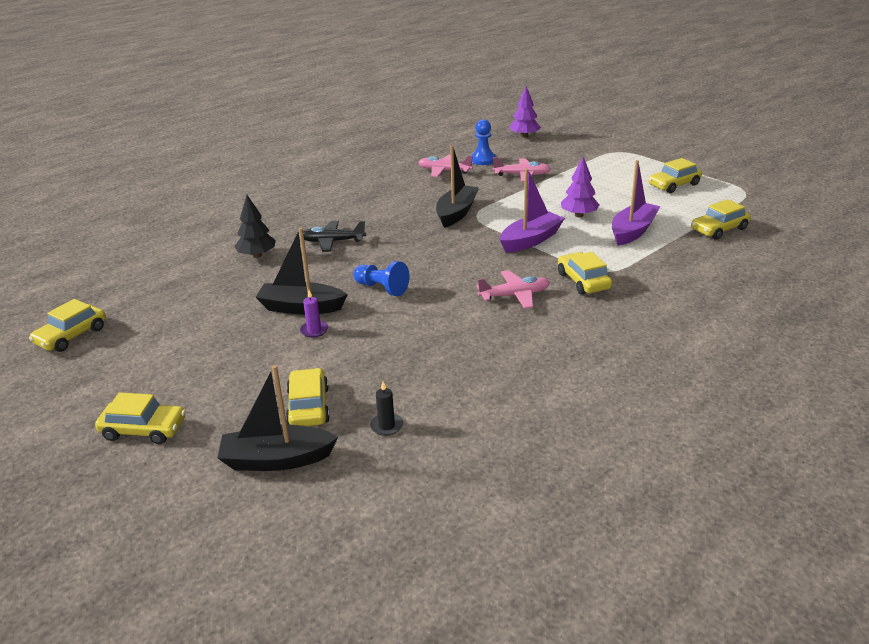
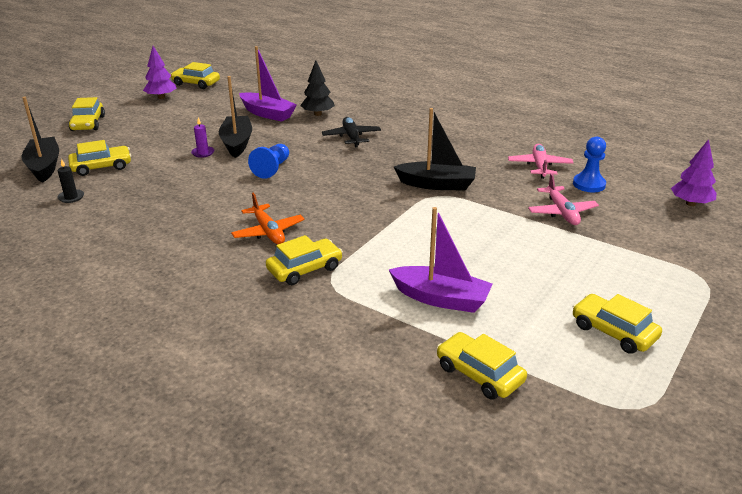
camera: 75 degrees right, 0 degrees up
(515, 295) = (268, 232): pink plane -> orange plane
(531, 240) = (390, 231): purple boat -> purple boat (267, 114)
(579, 215) = (468, 257): purple tree -> purple tree (161, 97)

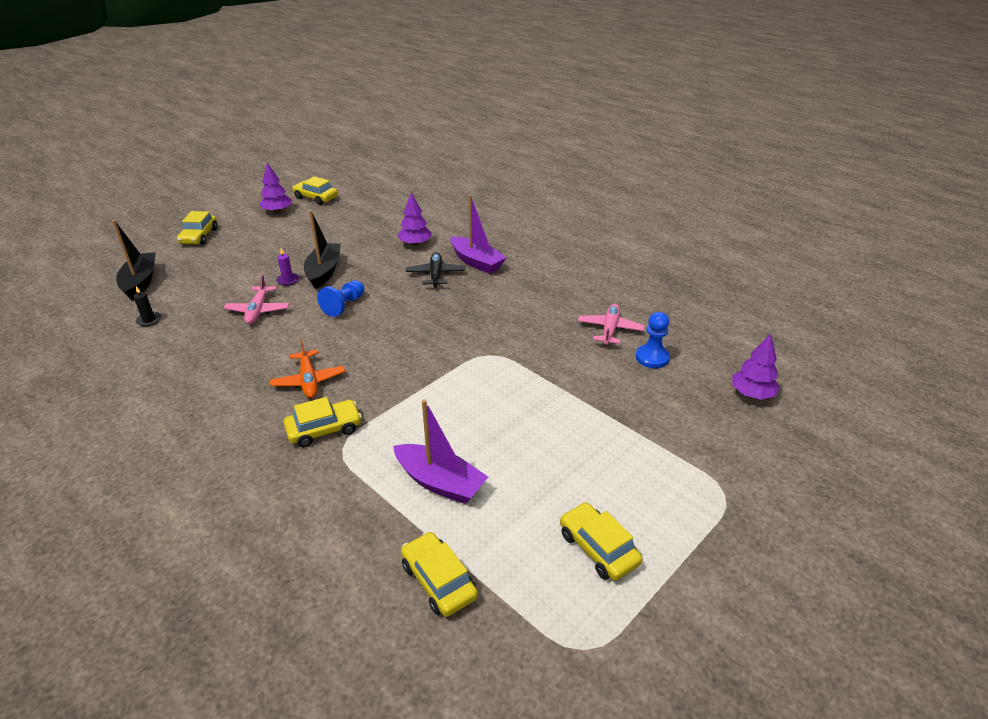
camera: 10 degrees right, 5 degrees up
(101, 167) = (190, 288): yellow car -> none
(267, 114) = (367, 239): purple boat -> purple boat (476, 262)
(318, 114) = (415, 244): black tree -> purple tree
(437, 184) = (495, 341): black boat -> none
(562, 212) = (608, 390): pink plane -> pink plane (258, 310)

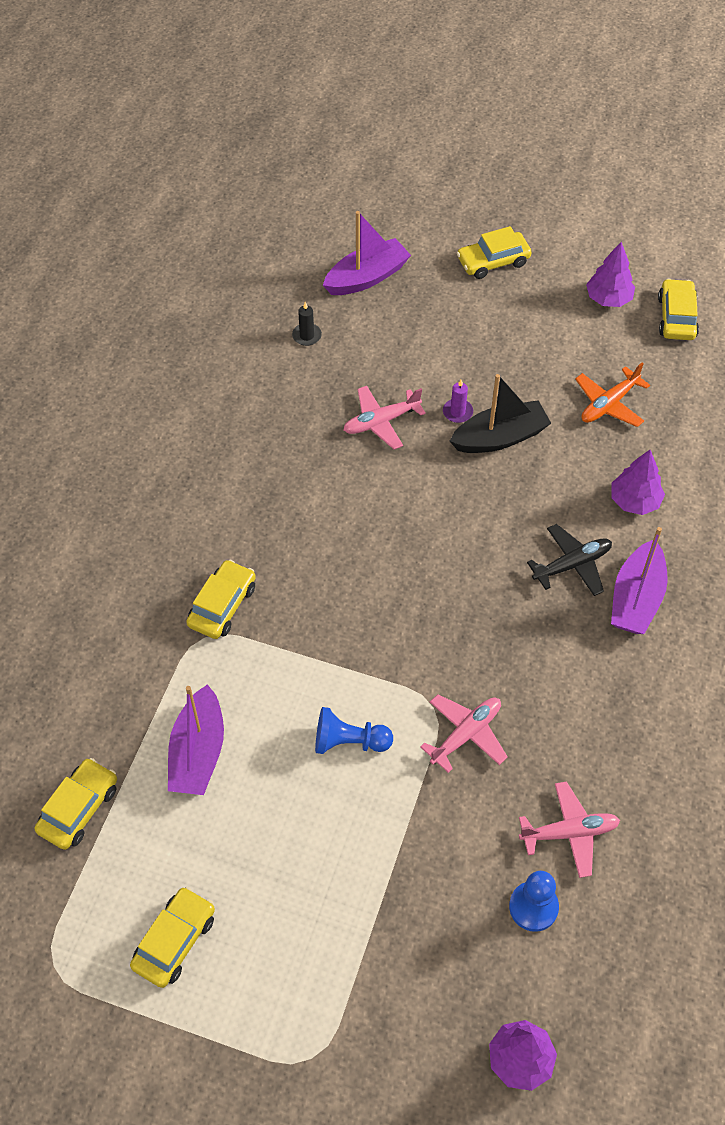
camera: 65 degrees right, 20 degrees up
(140, 282) = (367, 277): black boat -> purple boat
(309, 381) = (288, 547): orange plane -> orange plane (609, 404)
(324, 429) = (222, 605): yellow car -> yellow car turned 105 degrees counterclockwise
(344, 305) = (441, 500): blue pawn -> blue pawn (349, 741)
(518, 347) = (466, 734): none -> pink plane

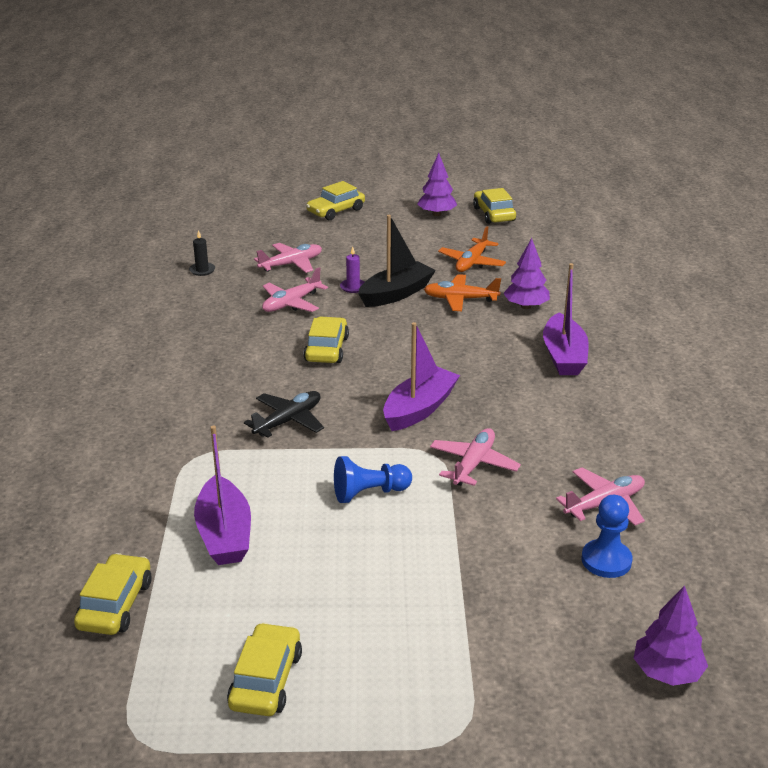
camera: 20 degrees left, 25 degrees down
(222, 605) = (202, 434): yellow car -> yellow car (326, 349)
(367, 277) = (237, 234): purple boat -> purple boat (419, 409)
(406, 351) = (291, 264): none -> pink plane
(566, 467) = (460, 299): none -> orange plane
(572, 564) = (499, 348): black plane -> black plane (288, 421)

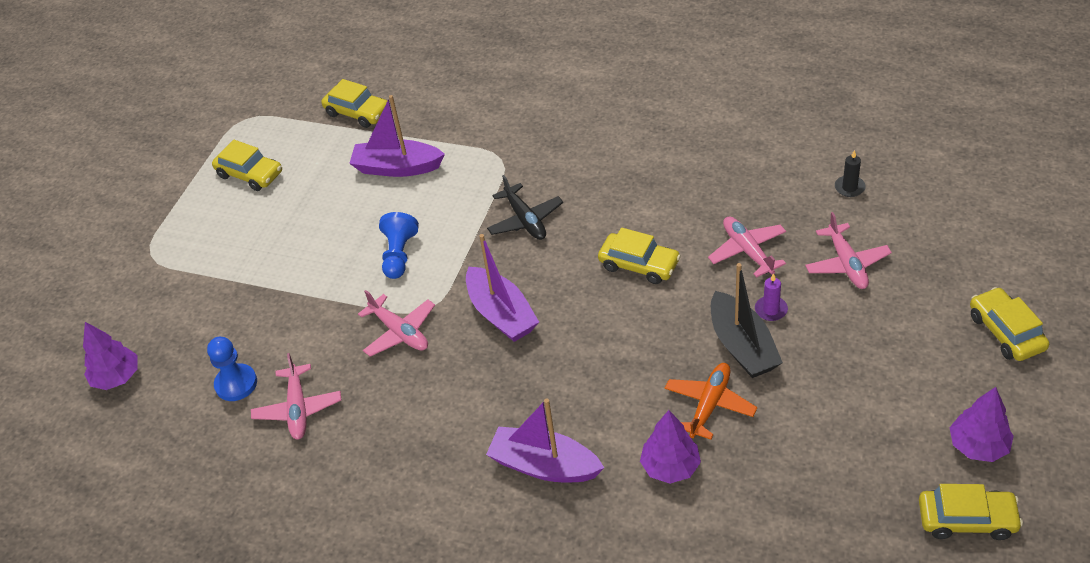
camera: 115 degrees right, 15 degrees up
(472, 262) = (807, 444): orange plane -> none

